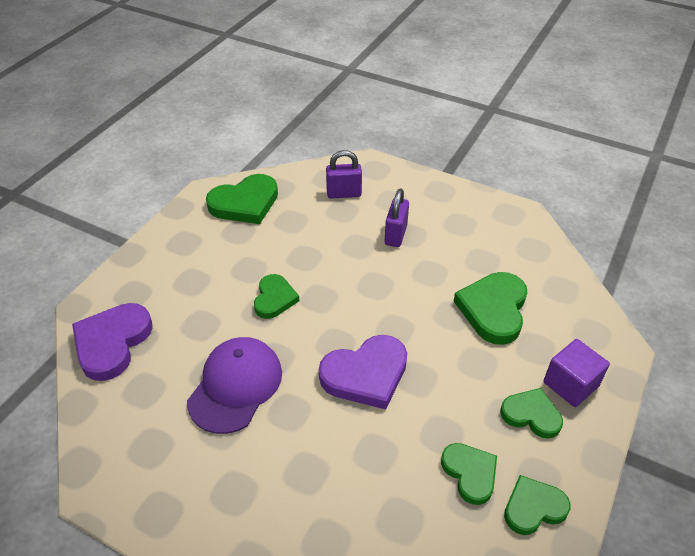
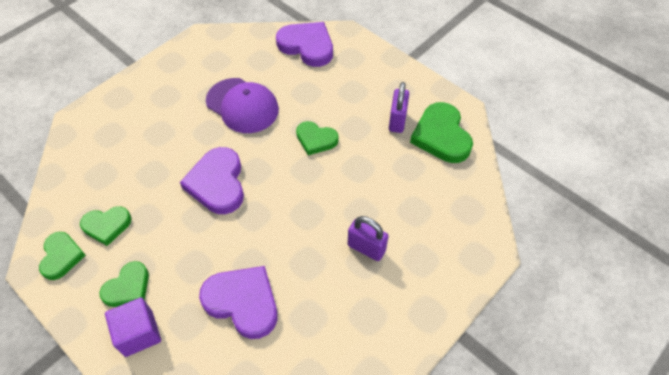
camera: 105 degrees right, 10 degrees up
(344, 194) = (440, 218): purple padlock -> purple padlock (397, 121)
(493, 309) = (243, 302): green heart -> purple heart

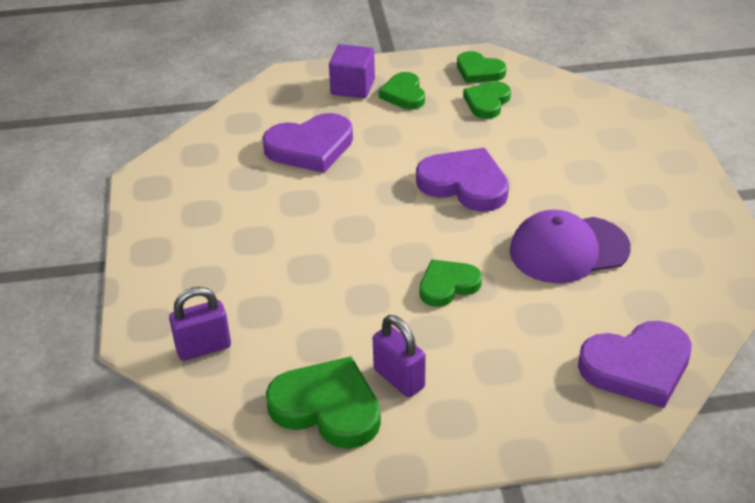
camera: 130 degrees right, 15 degrees down
(366, 248) = (264, 248): purple padlock -> purple padlock (203, 347)

